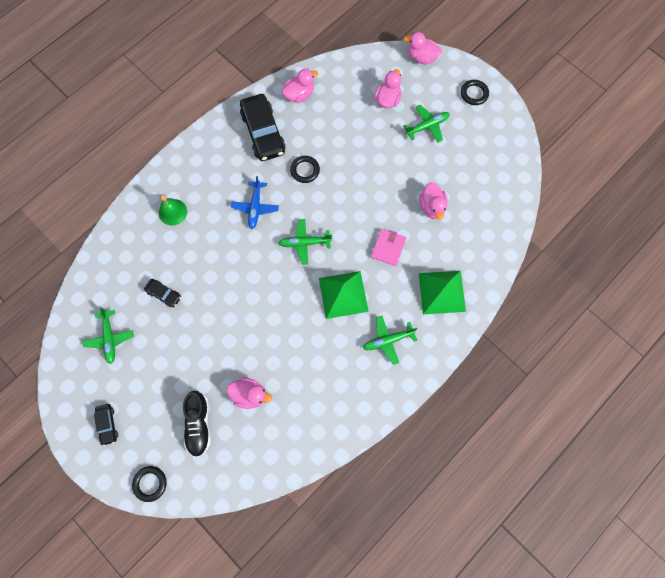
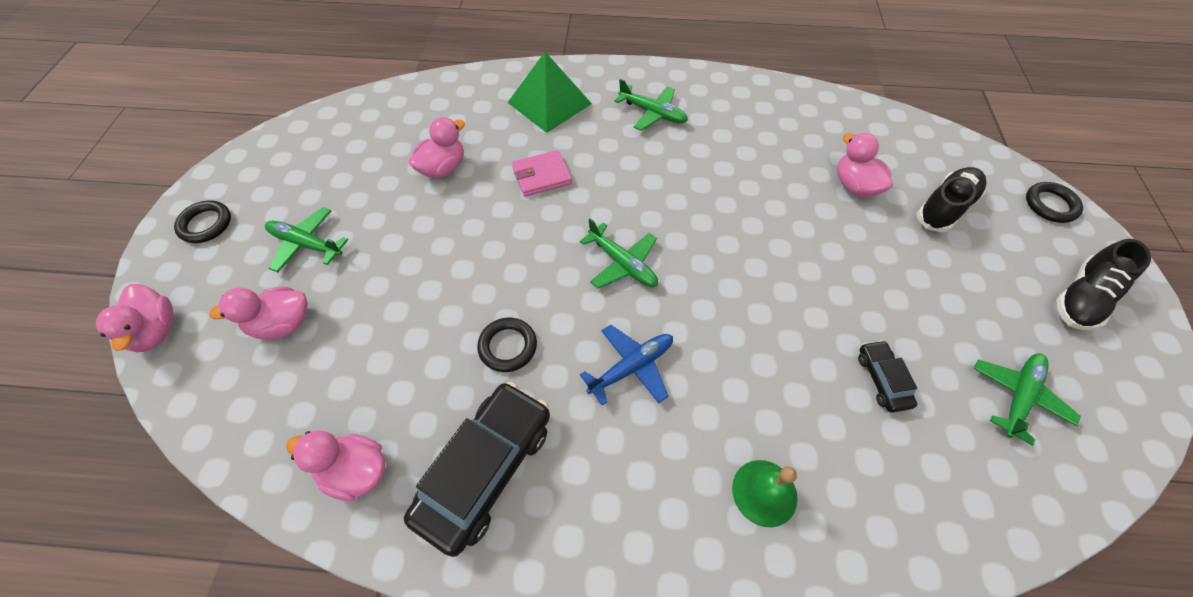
camera: 130 degrees left, 15 degrees down
(107, 424) = (1081, 298): black car -> black shoe
(343, 294) = (645, 180): green pyramid -> none

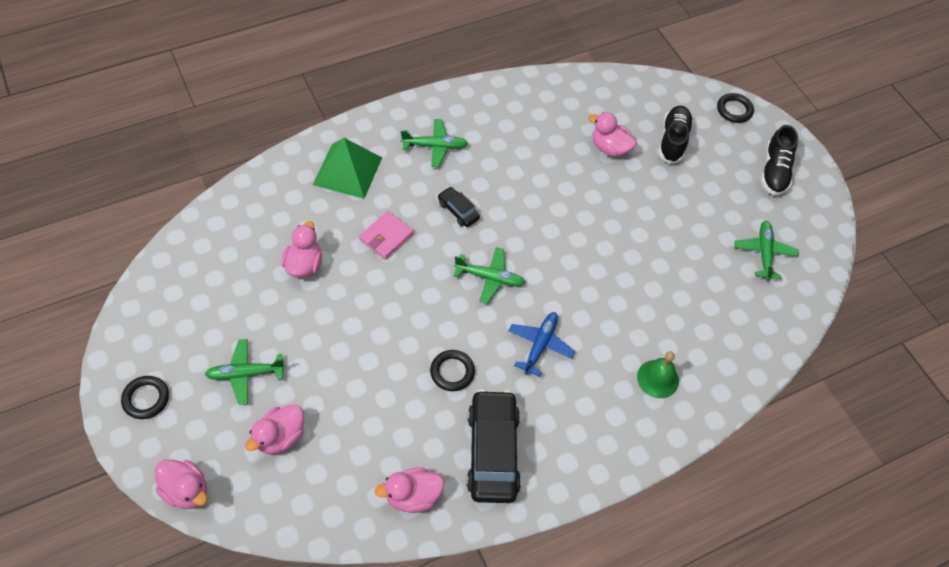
camera: 35 degrees left, 0 degrees up
(882, 379) = (688, 279): black car -> black car (458, 210)

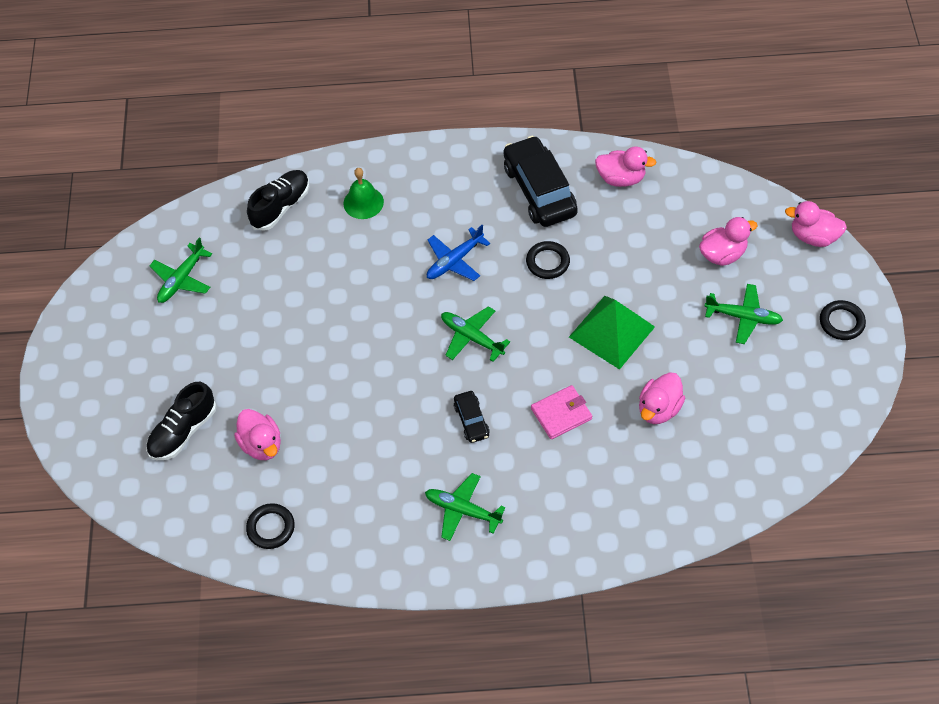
camera: 150 degrees left, 0 degrees up
(186, 491) = (813, 236): pink duck -> pink duck turned 45 degrees counterclockwise
(348, 171) = (577, 509): green pyramid -> green pyramid (611, 331)
(493, 451) = (539, 190): black car -> black car turned 135 degrees clockwise
(734, 110) = (83, 448): black ring -> black ring (271, 528)
(774, 171) = (100, 359): black shoe -> black shoe (281, 207)

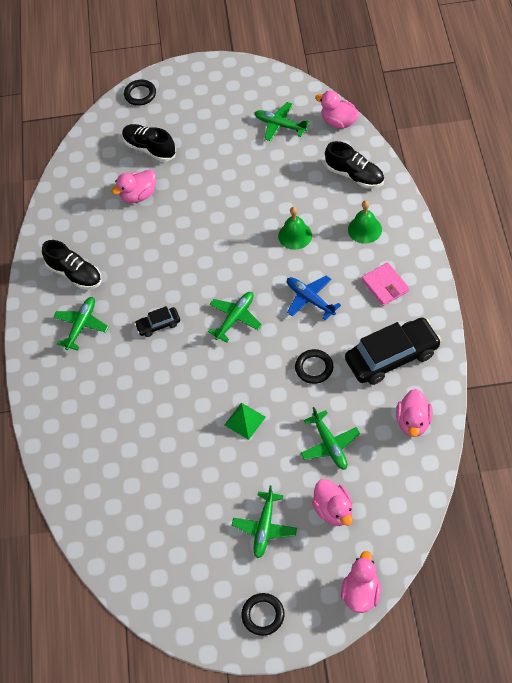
camera: 90 degrees right, 0 degrees up
(271, 528) = (72, 210): black ring -> black ring (140, 94)
(360, 271) = (295, 235): none -> green bell
(379, 521) = (75, 274): none -> black shoe
(561, 414) = (164, 387): pink wallet -> pink wallet (385, 286)
(611, 331) = (245, 421): green pyramid -> green pyramid, size x0.56
(645, 253) = (329, 444): none -> green plane
(659, 409) = (169, 459): pink duck -> pink duck (338, 122)

